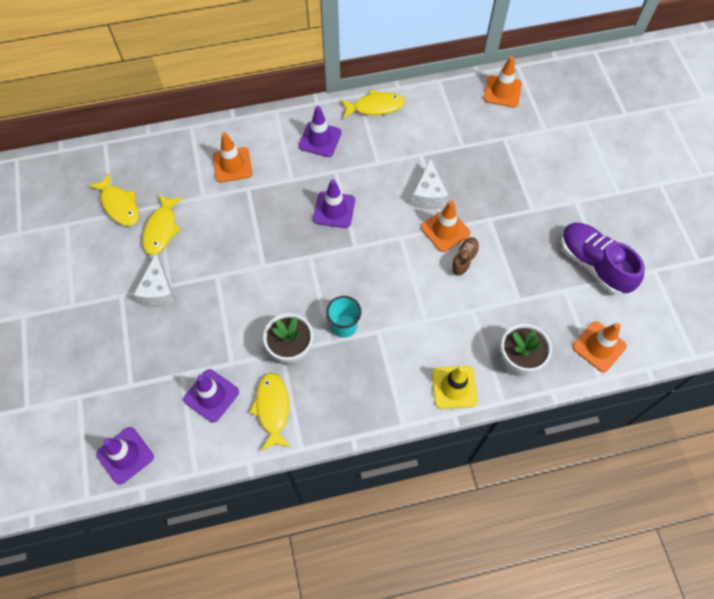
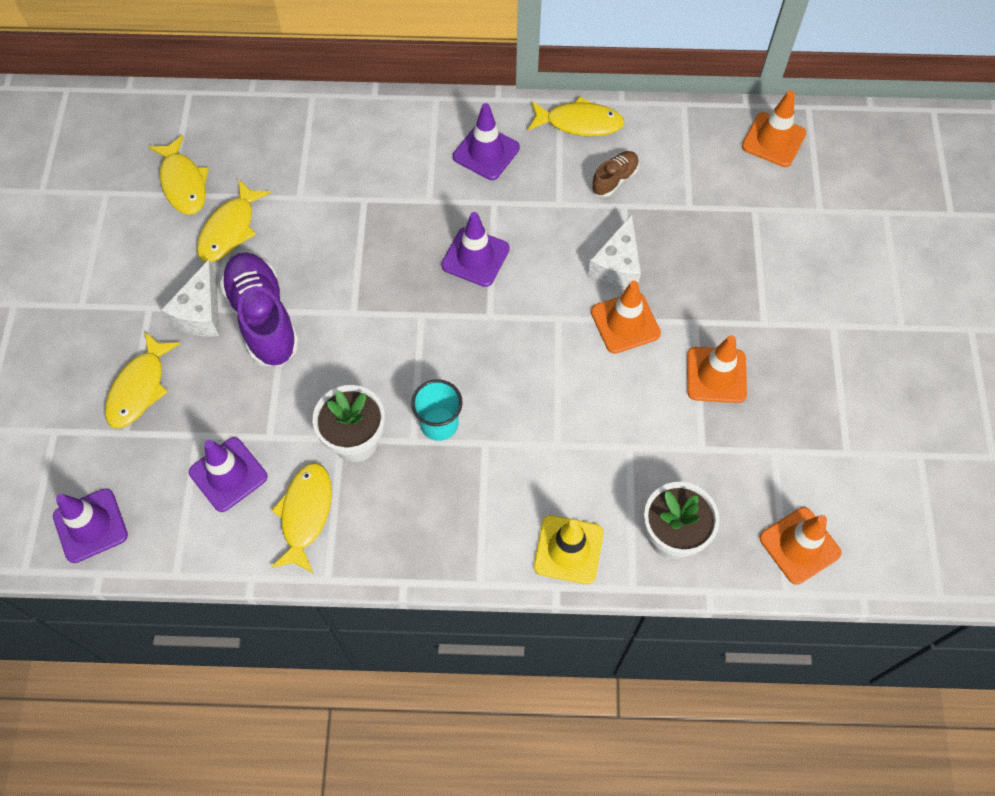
camera: 15 degrees right, 0 degrees up
(131, 352) = (140, 388): none -> yellow fish
(232, 165) = (353, 161): orange traffic cone -> orange traffic cone (716, 375)
(464, 259) = (640, 371): brown shoe -> brown shoe (614, 179)
(593, 264) = (830, 424): purple shoe -> purple shoe (263, 318)

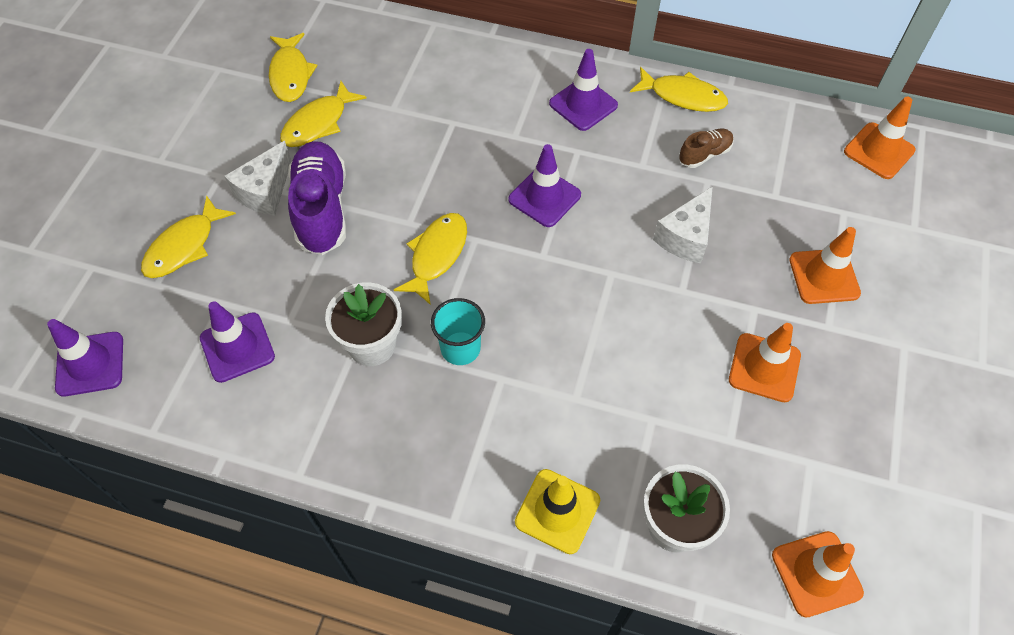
camera: 15 degrees right, 5 degrees down
(305, 514) = (298, 405): yellow fish -> yellow fish (436, 255)
(625, 323) = (680, 293): orange traffic cone -> orange traffic cone (824, 276)

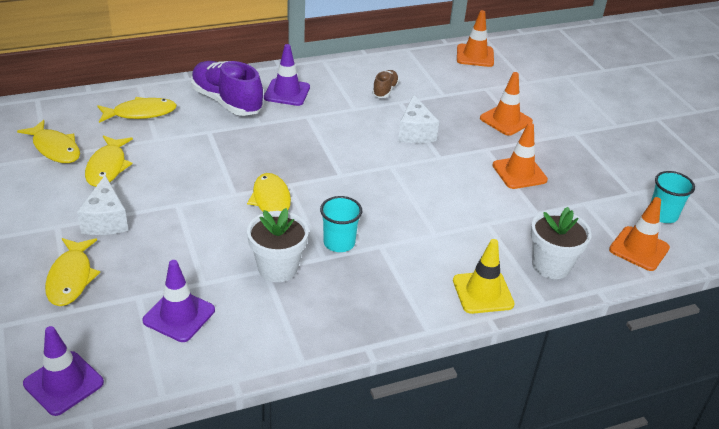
camera: 40 degrees left, 20 degrees down
(322, 209) = (161, 212): purple shoe -> purple shoe (227, 102)
(544, 197) = (311, 146): purple traffic cone -> none
(683, 96) = (343, 68): yellow fish -> yellow fish (141, 113)
(905, 544) = (662, 215): none -> turquoise cup

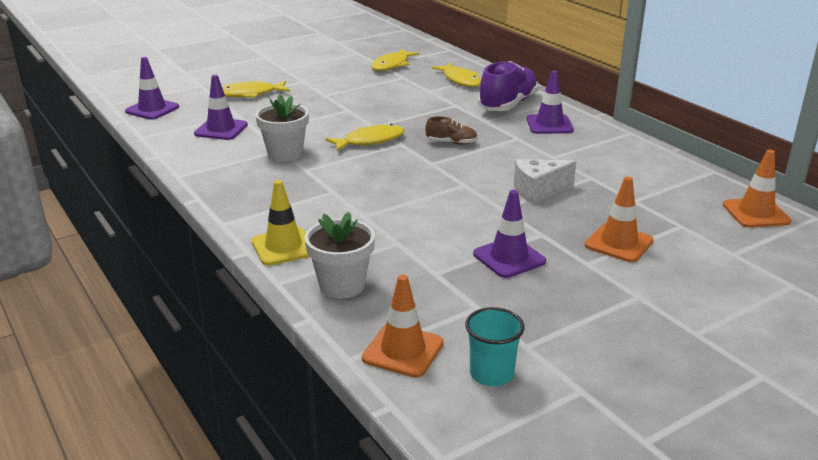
camera: 80 degrees right, 10 degrees down
(106, 220) = (316, 92): white cheese -> none
(107, 167) = (380, 82): yellow fish -> none
(339, 243) = (329, 173): turquoise cup -> none
(385, 90) = (605, 168): brown shoe -> brown shoe (451, 143)
(519, 173) = (509, 258): orange traffic cone -> purple traffic cone

